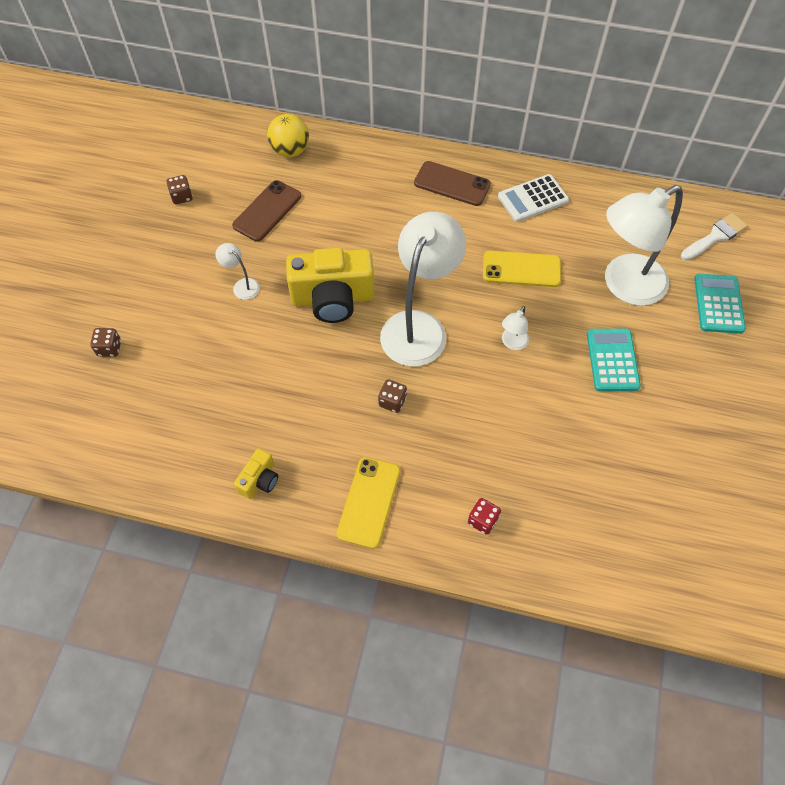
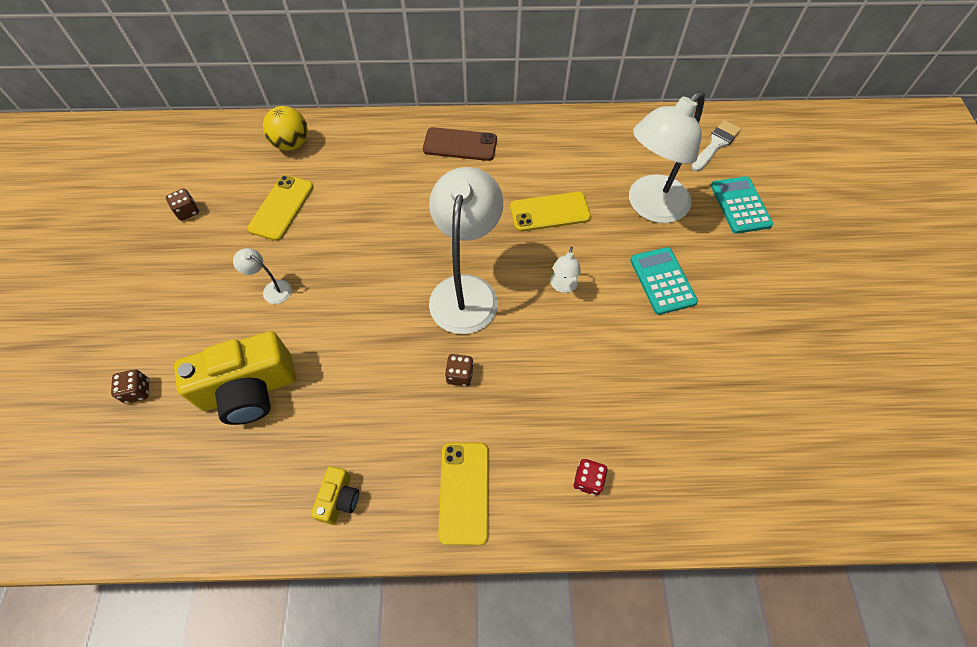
camera: 15 degrees left, 0 degrees up
(267, 211) = (281, 207): brown phone -> yellow phone
(333, 298) = (371, 282): yellow camera -> yellow camera (249, 390)
(533, 199) = (540, 143): white calculator -> none

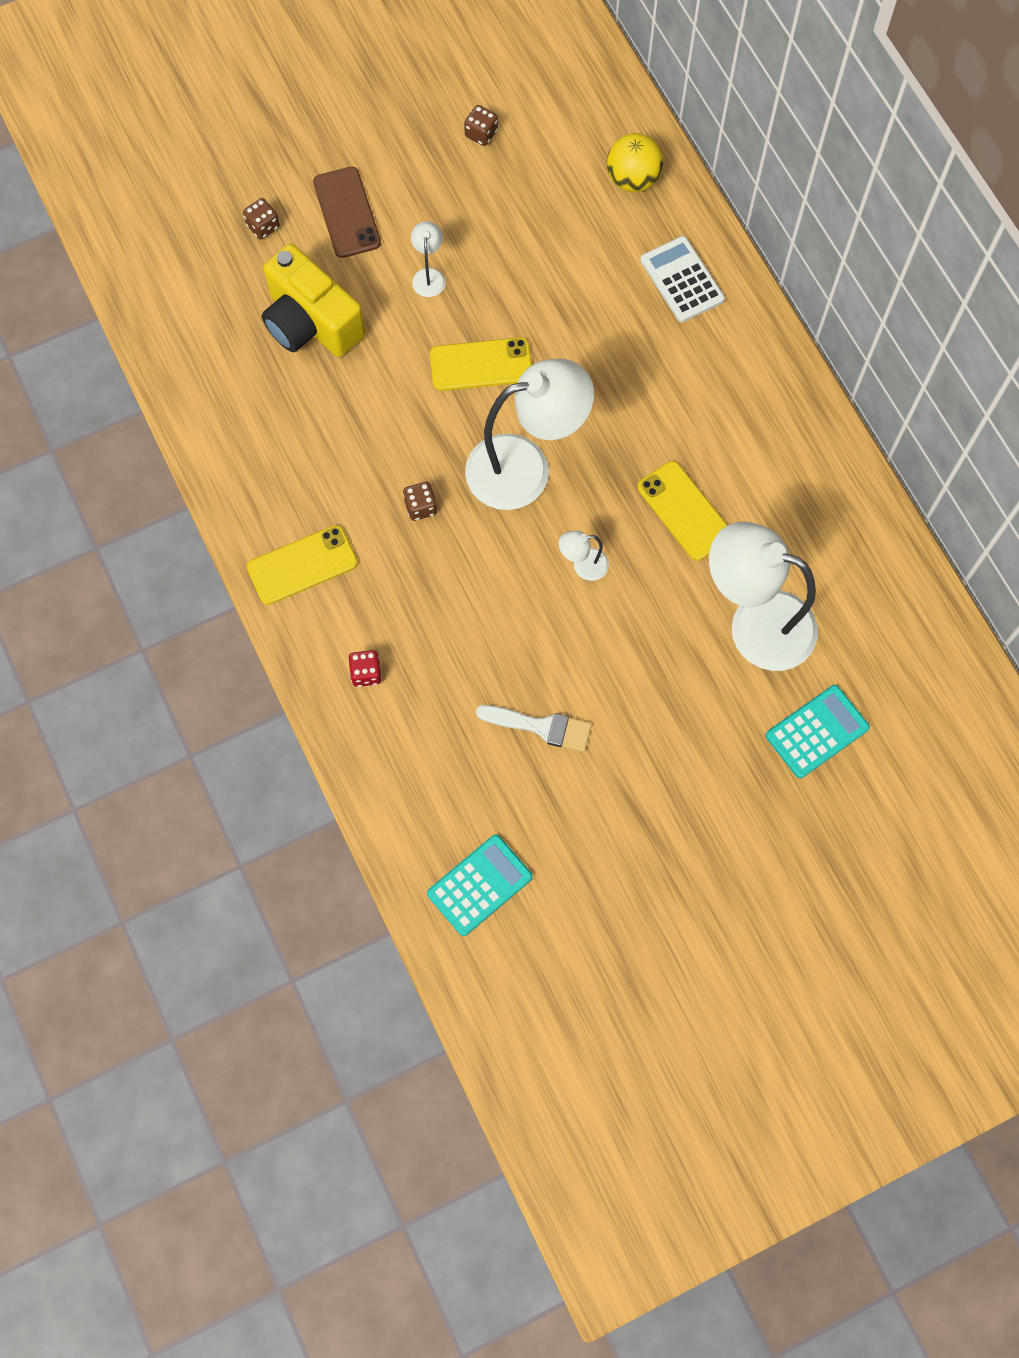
camera: 65 degrees right, 10 degrees up
(281, 207) = (536, 223): yellow phone -> yellow phone (481, 365)
(339, 499) = (246, 460): yellow camera -> none
(382, 148) = (682, 280): none -> white calculator
(460, 144) = (737, 364): brown phone -> brown phone (347, 213)
(662, 281) = (647, 672): turquoise calculator -> turquoise calculator (479, 885)
(716, 144) = (913, 674): white brush -> white brush (541, 727)

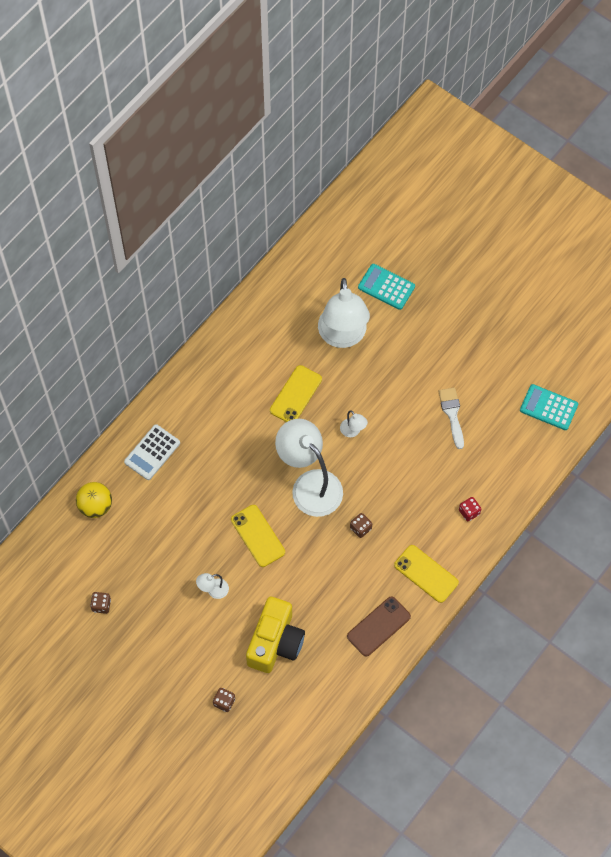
camera: 115 degrees left, 5 degrees down
(347, 213) = (192, 657): brown phone -> brown phone (378, 626)

